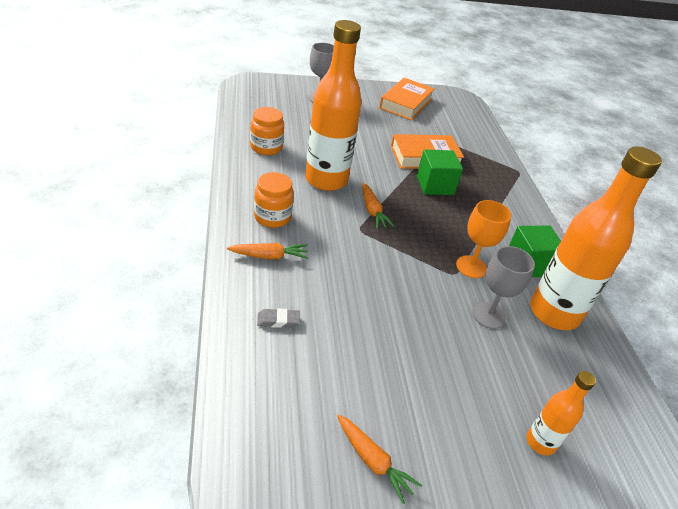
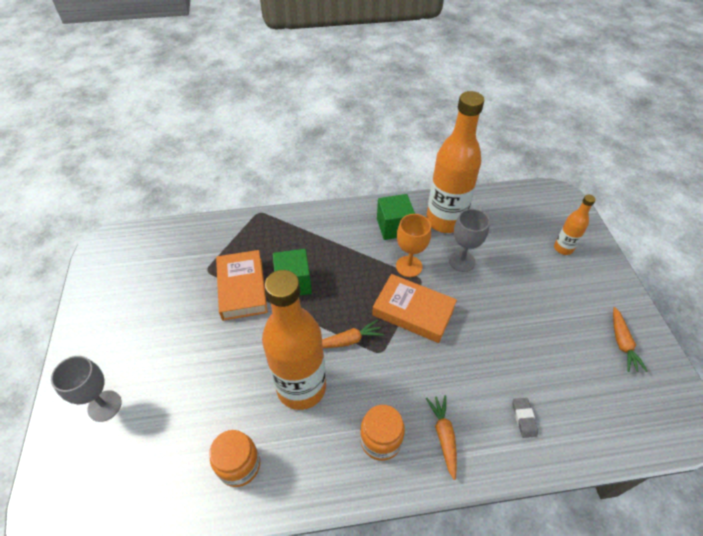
camera: 85 degrees left, 10 degrees up
(373, 461) = (622, 343): orange carrot -> orange carrot turned 135 degrees clockwise
(406, 103) = (121, 300): orange book -> orange book (413, 311)

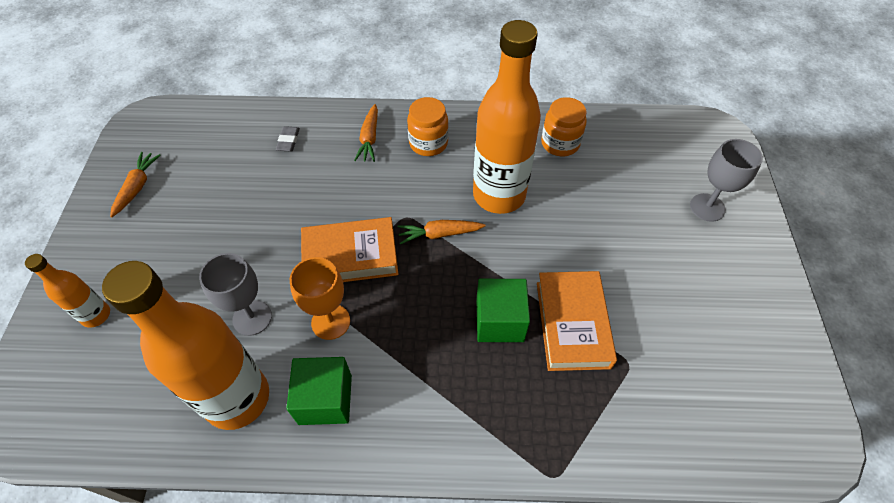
camera: 170 degrees left, 5 degrees up
(413, 311) = (350, 256): orange book -> orange book turned 45 degrees counterclockwise

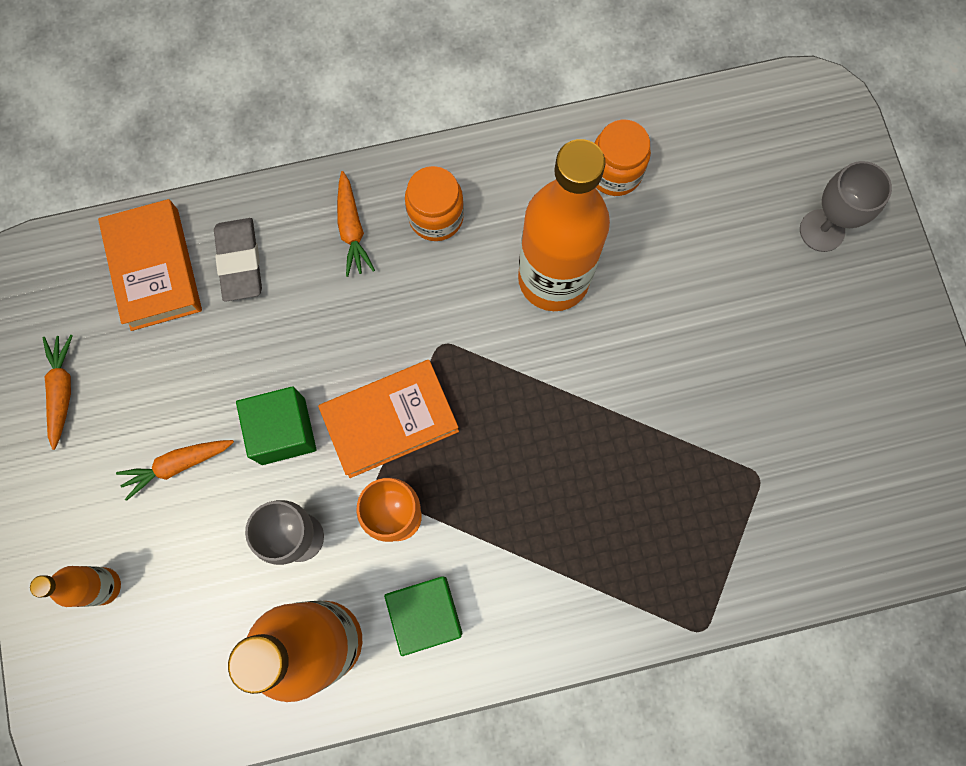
camera: 15 degrees left, 20 degrees up
(288, 141) = (240, 261): grey eraser -> grey eraser, size x1.70
(439, 234) = (493, 359): orange carrot -> orange carrot (177, 465)
(499, 321) = (599, 461): green cube -> green cube (283, 431)
(572, 324) = (685, 442): orange book -> orange book (154, 269)

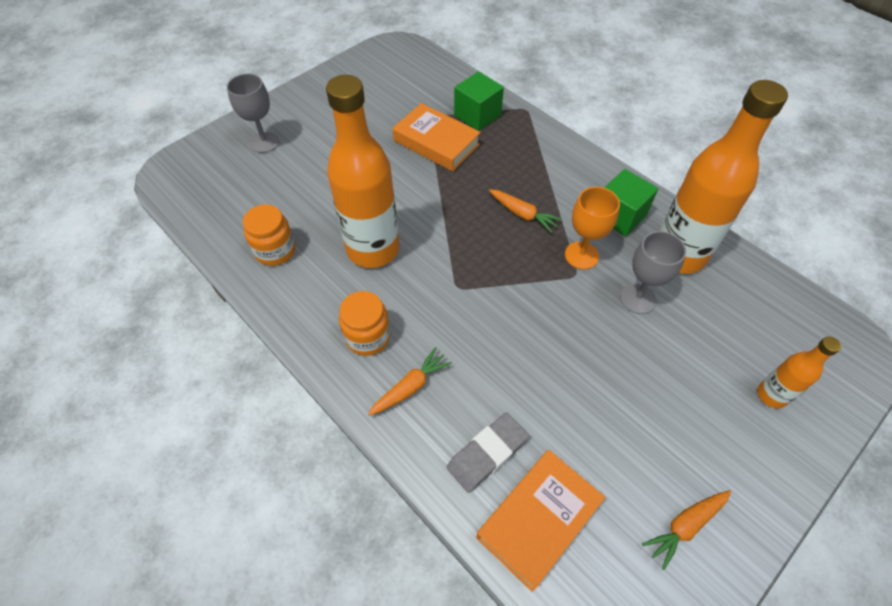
camera: 120 degrees left, 20 degrees down
(177, 465) = (661, 399): orange carrot -> orange carrot (523, 214)
(283, 431) = (584, 346): green cube -> green cube (477, 115)
(390, 421) = (529, 289): orange book -> orange book (436, 143)

